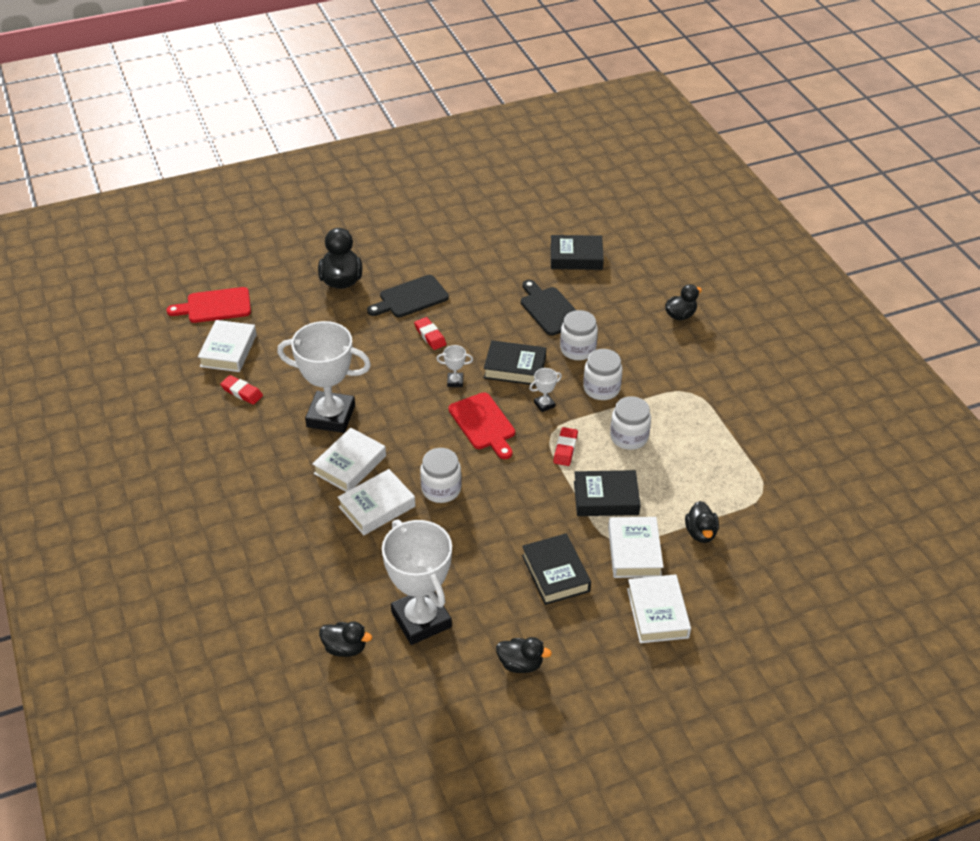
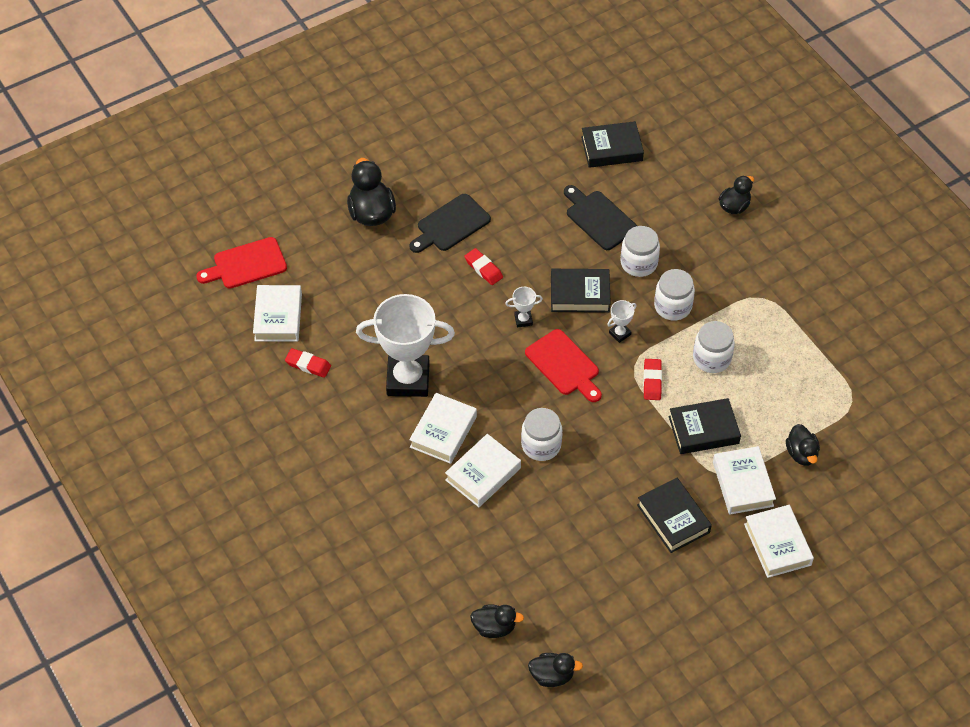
camera: 10 degrees left, 10 degrees up
(421, 619) = (558, 587): white trophy -> none
(520, 664) = (662, 616): black duck -> black duck (552, 676)

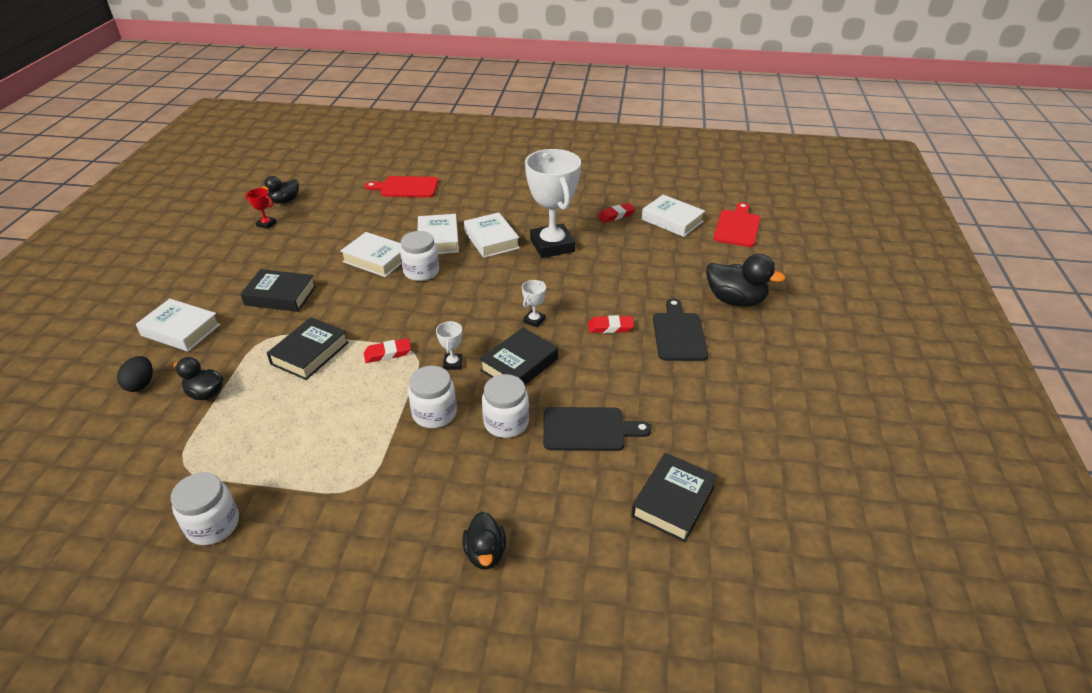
camera: 130 degrees right, 15 degrees down
(408, 379) = (552, 245): white trophy -> white trophy turned 60 degrees counterclockwise
(494, 627) = (342, 197): black duck -> none
(564, 365) = (466, 317): red cutting board -> red cutting board (406, 187)
(602, 646) = (266, 224): none -> red trophy
(652, 381) = (387, 353): red eraser -> red eraser turned 60 degrees counterclockwise
(711, 358) = (355, 402): white jar -> white jar (213, 525)
(742, 484) = (243, 344): white book -> white book (376, 259)
(840, 504) = (141, 384): none -> black egg

